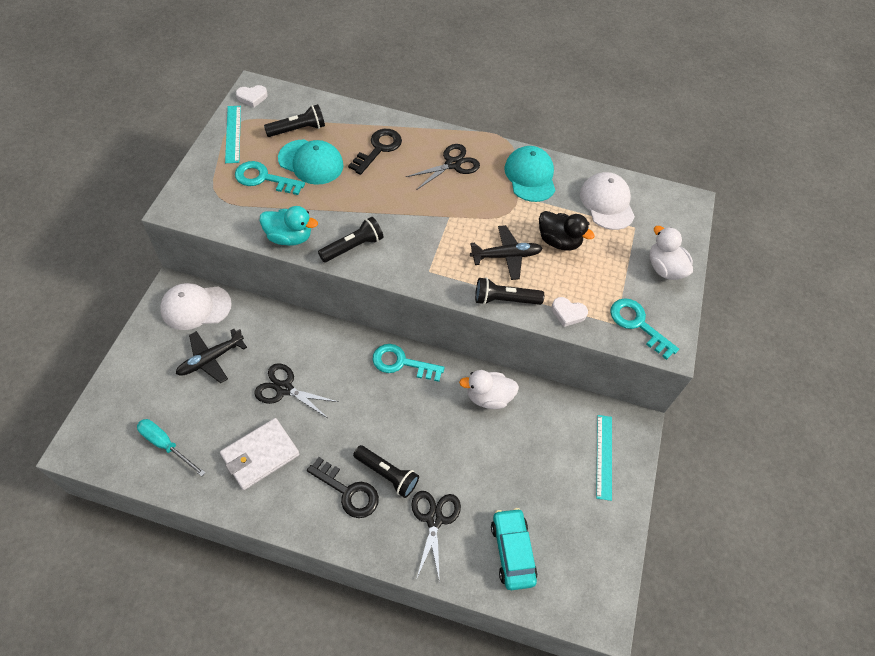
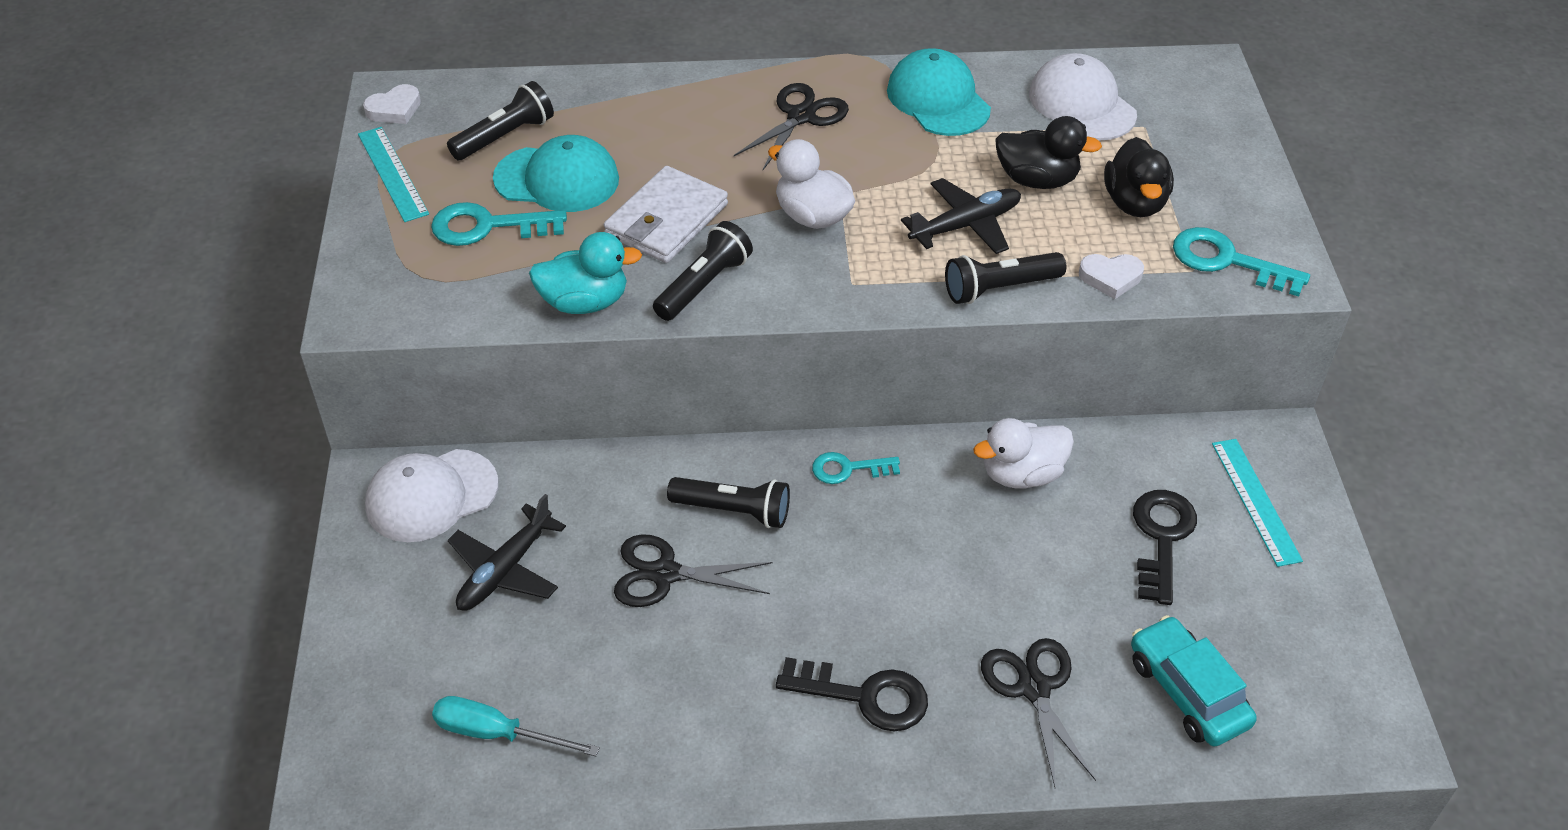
camera: 15 degrees left, 10 degrees down
(260, 455) = (679, 692): white wallet -> white wallet (666, 220)
(378, 149) = (663, 128): black key -> black key (1161, 538)
(387, 474) = (917, 647): black flashlight -> black flashlight (733, 511)
(402, 363) = (848, 469): turquoise key -> turquoise key, size x0.65
(605, 272) = (1134, 203): none -> black duck
(664, 268) = (1222, 171): white duck -> white duck (812, 216)

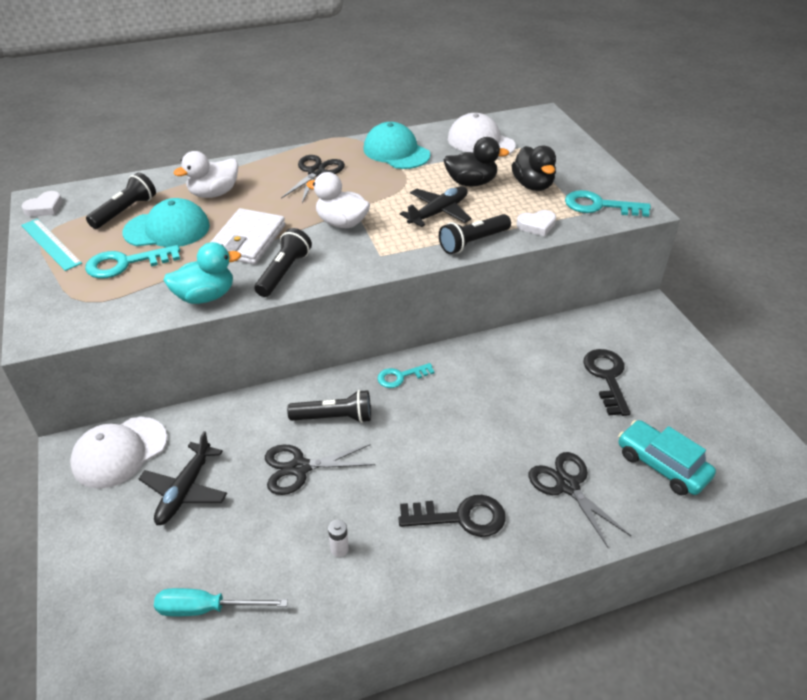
camera: 15 degrees left, 5 degrees down
(687, 699) = (339, 549): none -> white battery
(1021, 474) = (509, 358): white duck -> white duck (214, 193)
(1255, 501) = (651, 345): turquoise ruler -> none

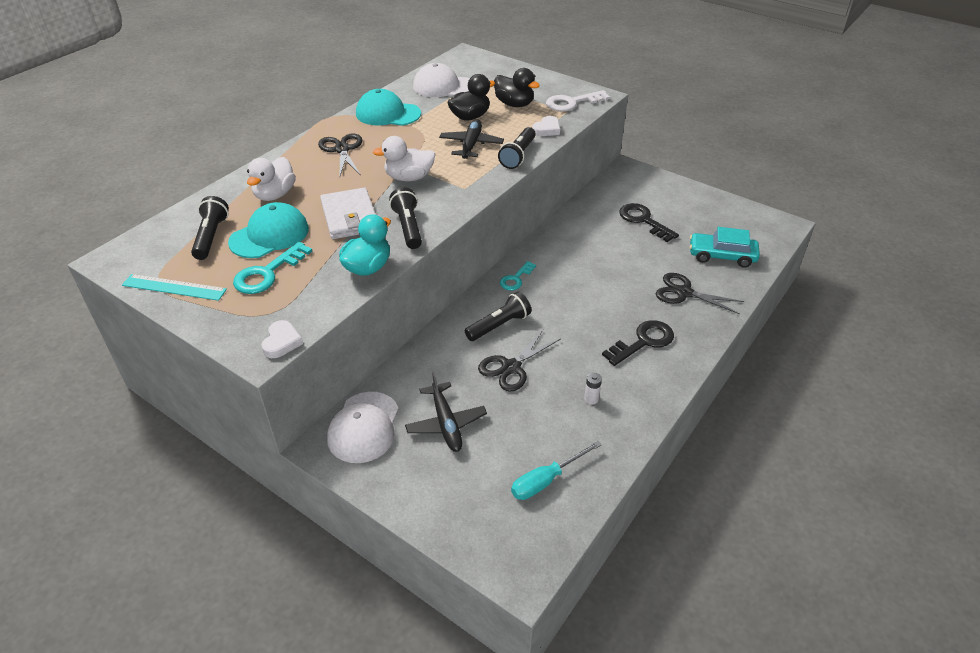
camera: 35 degrees left, 0 degrees up
(45, 208) = (125, 263): white heart -> white heart (282, 342)
(599, 206) = (572, 103): turquoise key -> white key

